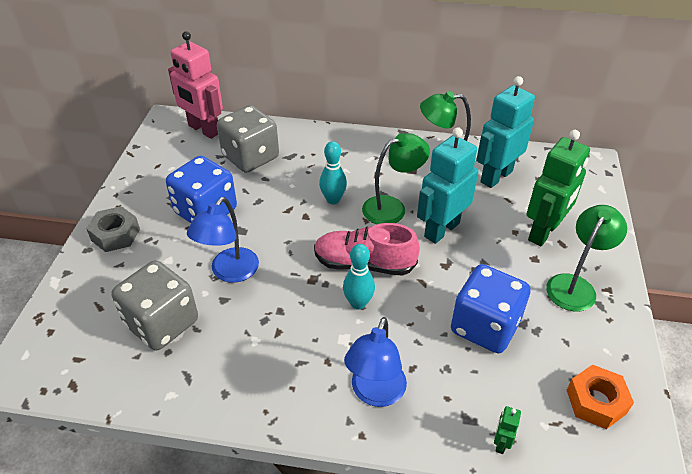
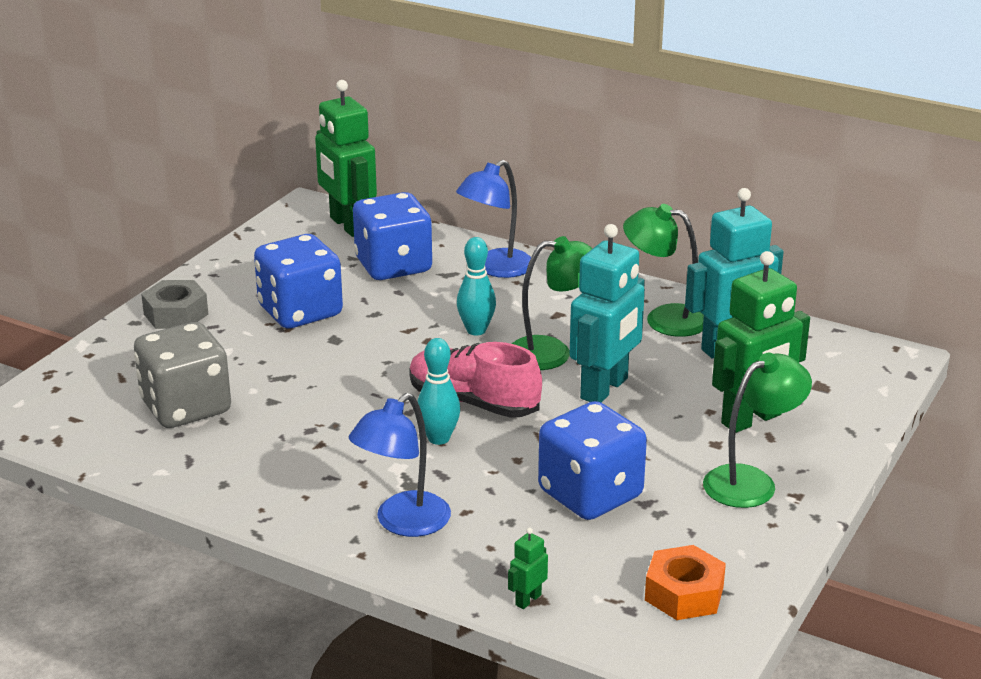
camera: 20 degrees right, 15 degrees down
(203, 130) = (348, 225): pink robot -> green robot
(229, 272) = (294, 377): blue lamp -> blue lamp (496, 269)
(250, 157) = (393, 266): grey dice -> blue dice
(441, 230) = (605, 389): turquoise robot -> turquoise robot turned 150 degrees clockwise

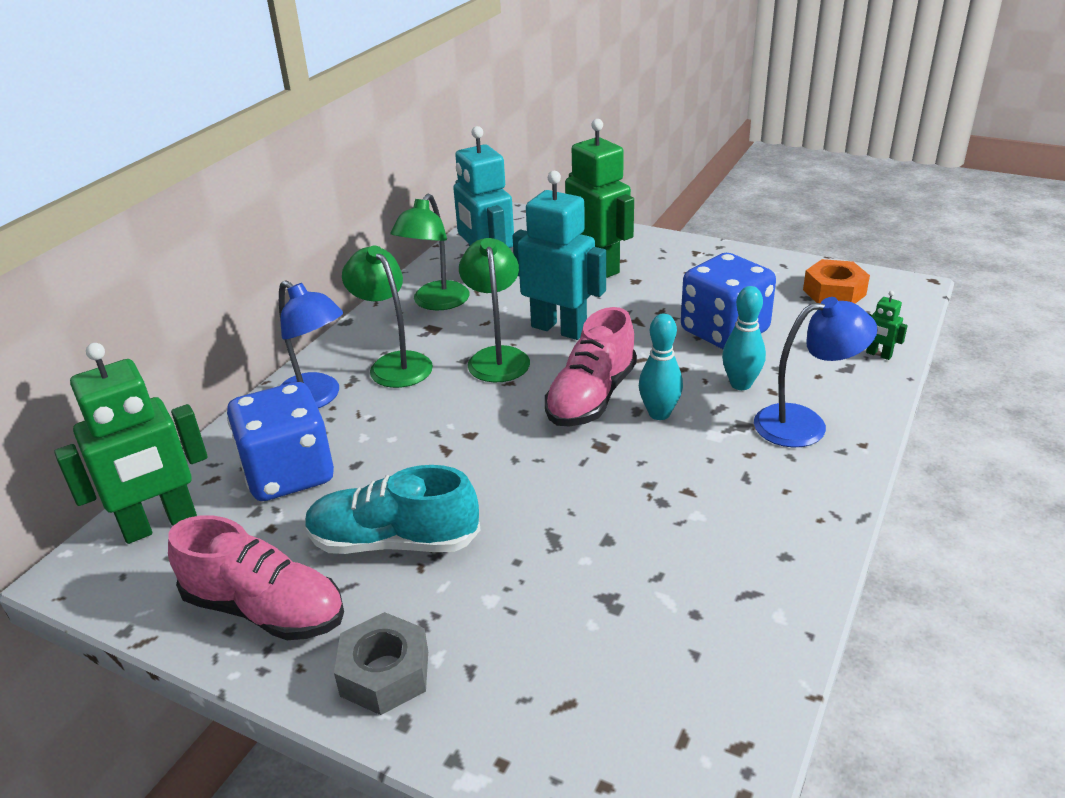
camera: 90 degrees left, 5 degrees up
(186, 407) = (634, 617): grey dice -> none
(249, 270) = (265, 609): none -> pink shoe
(300, 312) = (394, 541): blue dice -> turquoise shoe
(403, 523) = (805, 424): blue lamp -> blue lamp turned 45 degrees counterclockwise
(476, 330) = (450, 404): turquoise bowling pin -> turquoise bowling pin (740, 384)
(751, 481) = (684, 267): green lamp -> green lamp (394, 364)

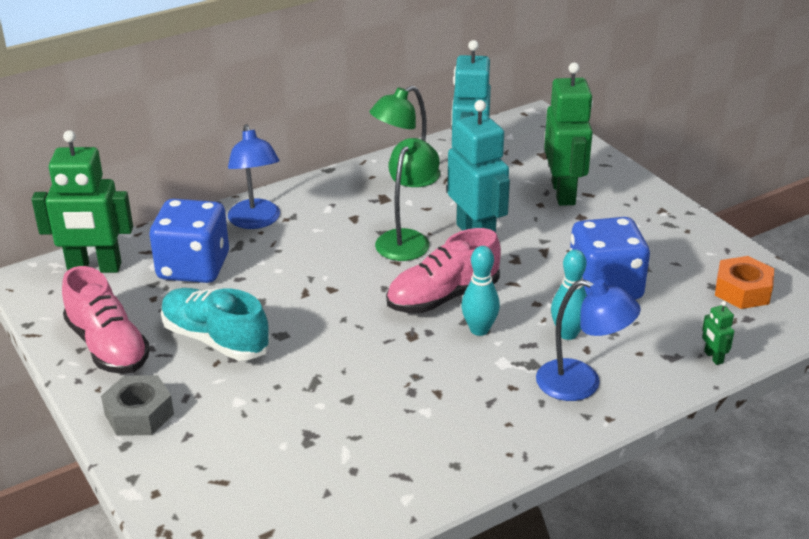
camera: 30 degrees right, 0 degrees up
(394, 364) = (330, 216): green lamp -> none

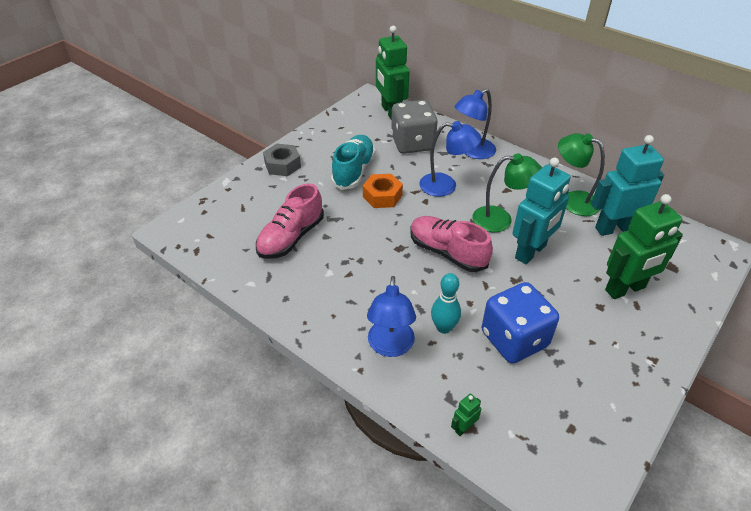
camera: 70 degrees right, 10 degrees up
(108, 346) = (329, 138): pink shoe -> pink shoe (291, 237)
(193, 267) = (412, 143): blue dice -> grey dice
(312, 263) = (446, 186): none -> blue lamp
(479, 330) = (422, 279): turquoise bowling pin -> none
(742, 291) = (571, 439): orange nut -> orange nut (382, 196)

